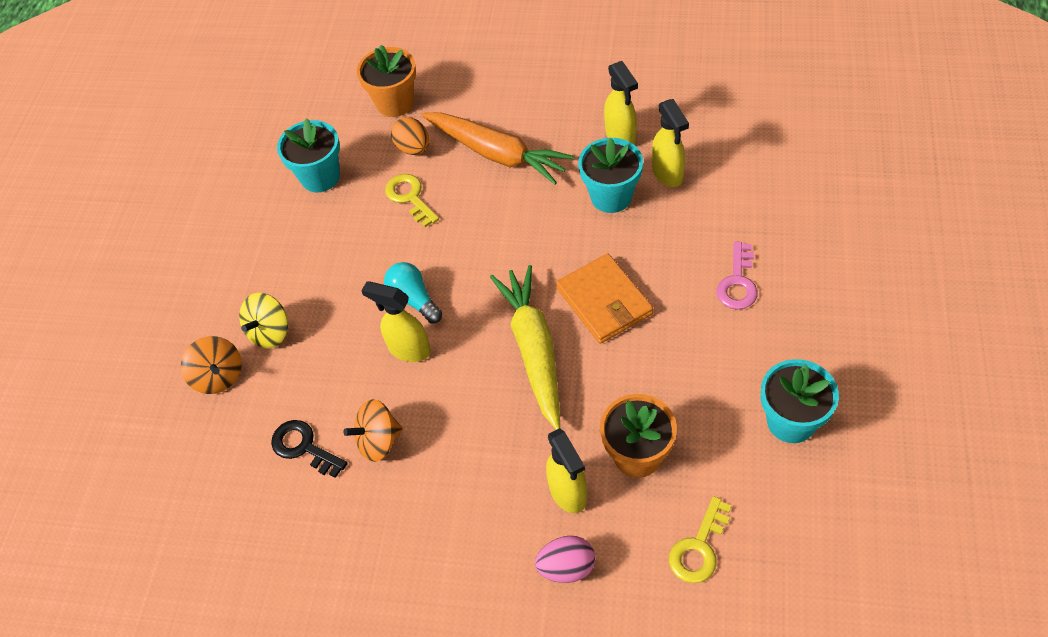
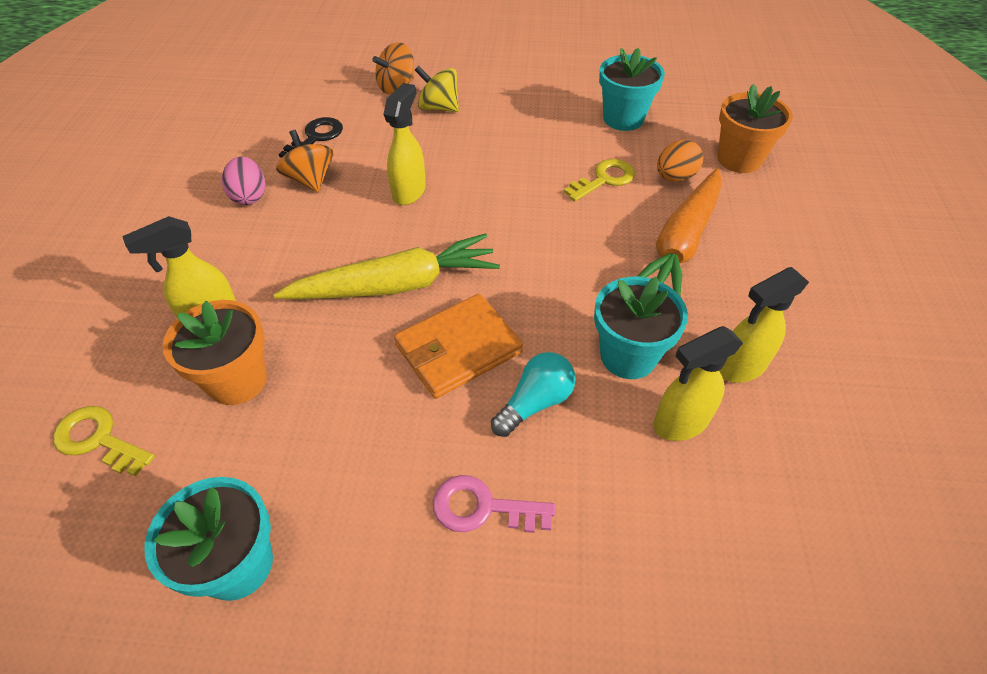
camera: 80 degrees right, 5 degrees down
(414, 299) = (470, 191): turquoise light bulb -> turquoise light bulb (535, 403)
(566, 567) = (127, 318): pink egg -> pink egg (249, 196)

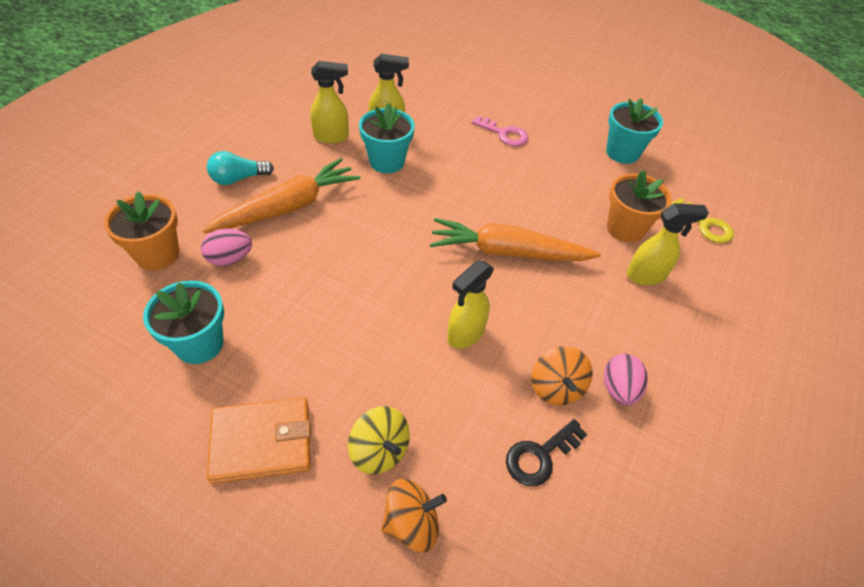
camera: 160 degrees left, 0 degrees up
(396, 285) = (508, 252): yellow carrot -> orange carrot
(458, 349) = (483, 199): orange wallet -> orange wallet (262, 442)
(535, 403) = (454, 160): turquoise light bulb -> turquoise light bulb (238, 179)
(604, 179) = (288, 280): yellow key -> none
(675, 177) = (230, 259): orange egg -> pink egg

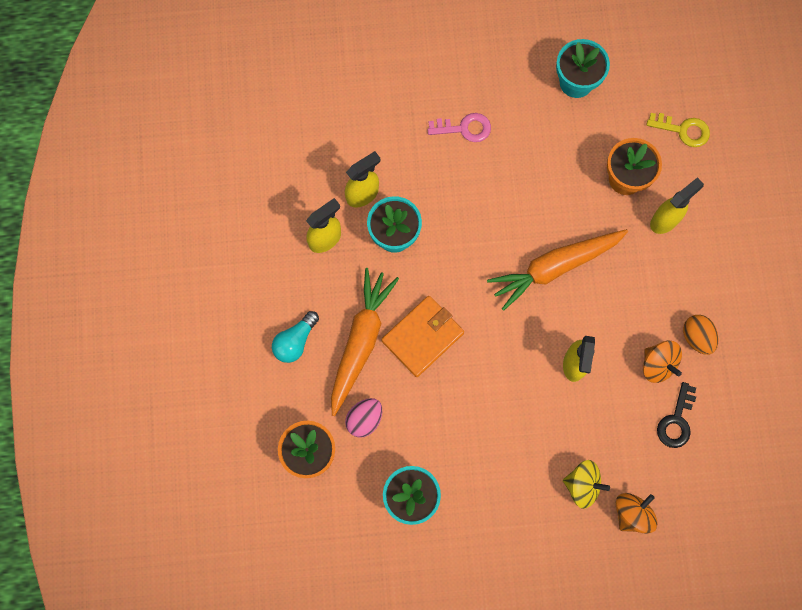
camera: 30 degrees left, 25 degrees up
(262, 442) = (510, 530): orange wallet -> orange wallet (422, 337)
(619, 389) = (697, 337): pink egg -> orange egg

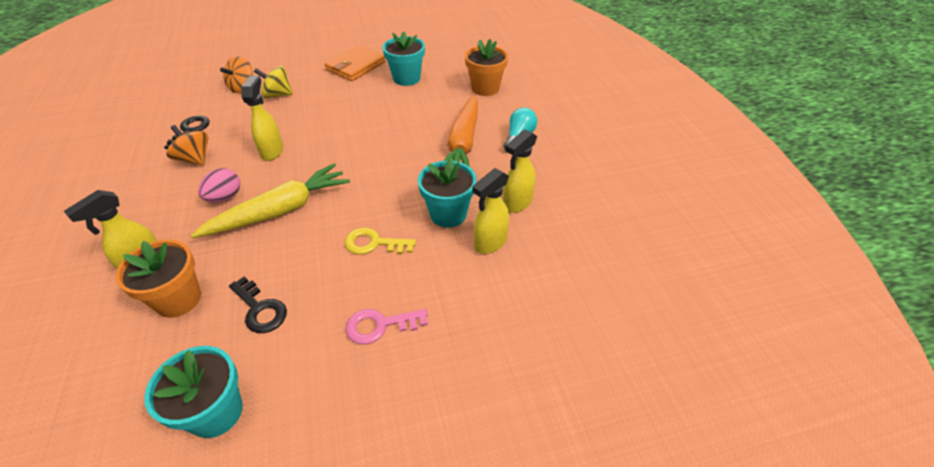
camera: 170 degrees right, 30 degrees down
(364, 419) = (449, 106): pink egg -> pink egg (225, 197)
(422, 337) = (409, 152): orange wallet -> orange wallet (355, 66)
(555, 267) = (280, 211): orange carrot -> yellow carrot
(558, 158) = (260, 309): none -> black key
(683, 130) = (76, 368): yellow key -> yellow key (374, 243)
(697, 337) = (149, 179): orange egg -> none

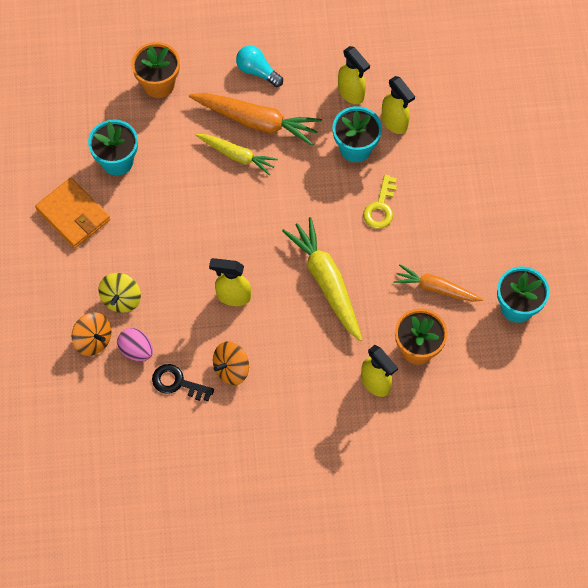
camera: 80 degrees left, 20 degrees up
(225, 197) = (299, 331): pink egg -> pink egg (136, 350)
(260, 309) = (436, 288): black key -> orange carrot
(380, 325) = (463, 207): pink key -> none
(423, 136) = (237, 156): none -> yellow carrot

